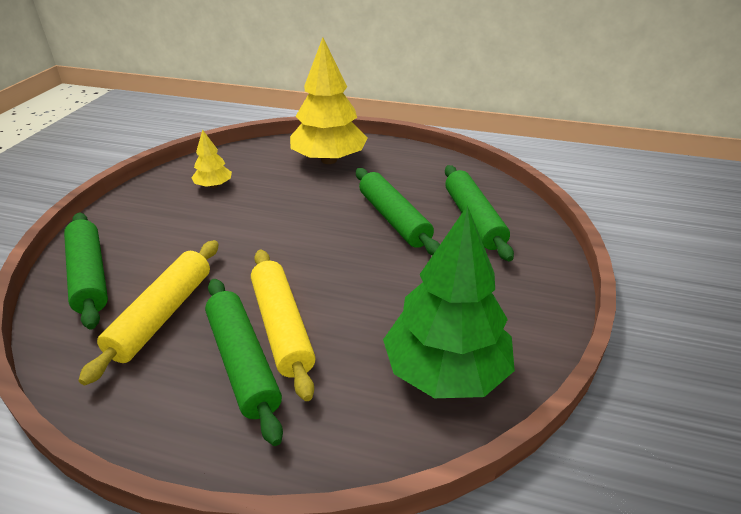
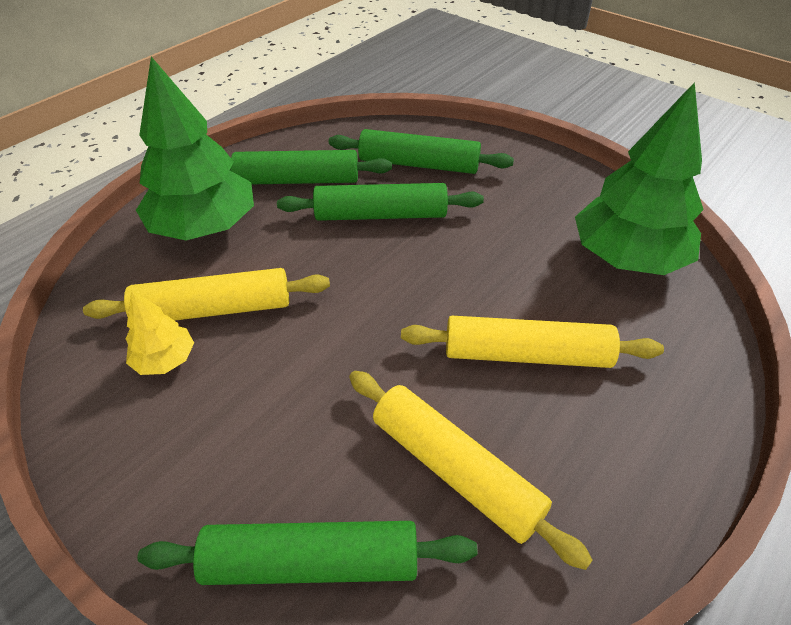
camera: 65 degrees left, 10 degrees up
(243, 362) = (572, 401): green rolling pin -> green rolling pin (297, 180)
(259, 187) = (214, 309): none -> yellow rolling pin
(329, 160) = (205, 227): yellow tree -> green tree

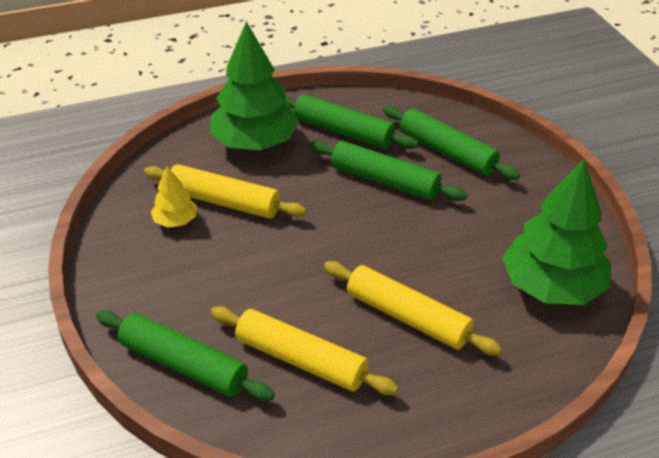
camera: 30 degrees right, 5 degrees down
(455, 470) = (301, 360): yellow rolling pin -> yellow rolling pin turned 45 degrees counterclockwise

